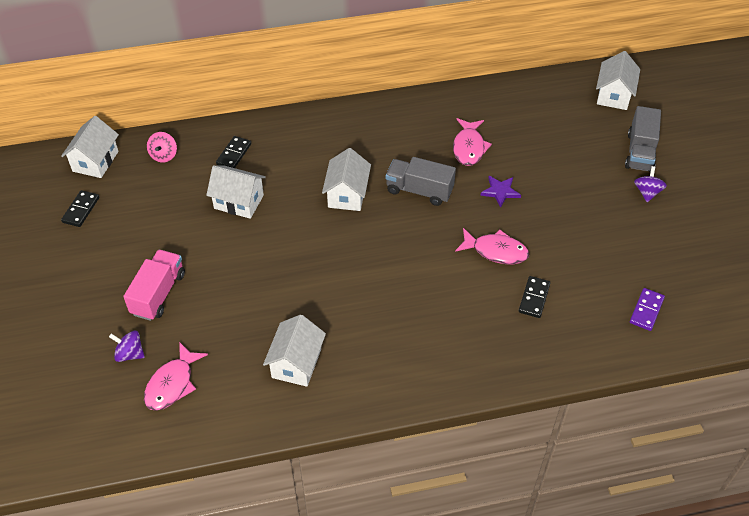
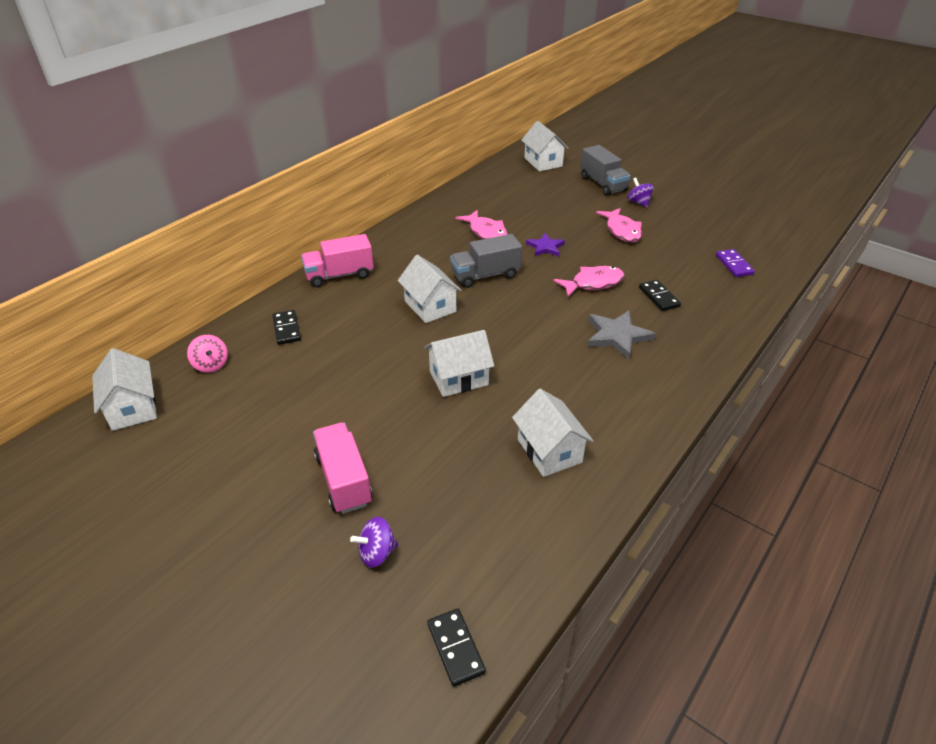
camera: 40 degrees left, 10 degrees down
(81, 210) = (162, 459): black domino -> black domino (455, 648)
(172, 384) = (456, 548): pink fish -> pink fish (622, 231)
(239, 202) = (336, 361): white house -> white house (459, 378)
(314, 126) = (339, 275): none -> pink truck
(454, 310) = (617, 336): none -> grey star

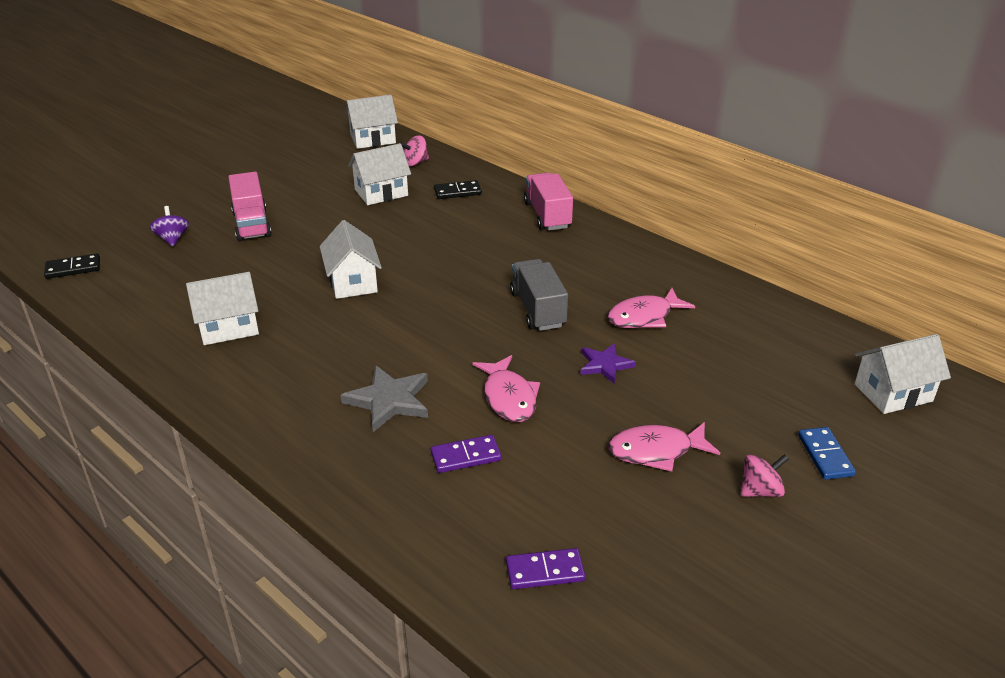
camera: 95 degrees right, 5 degrees down
(344, 480) = (252, 224): pink truck -> pink truck turned 90 degrees clockwise
(430, 306) = (479, 269): white house -> white house (381, 193)
(602, 184) = (825, 455): grey truck -> blue domino
(638, 202) = (760, 490): purple spinning top -> pink spinning top
(659, 297) = (465, 456): black domino -> purple domino

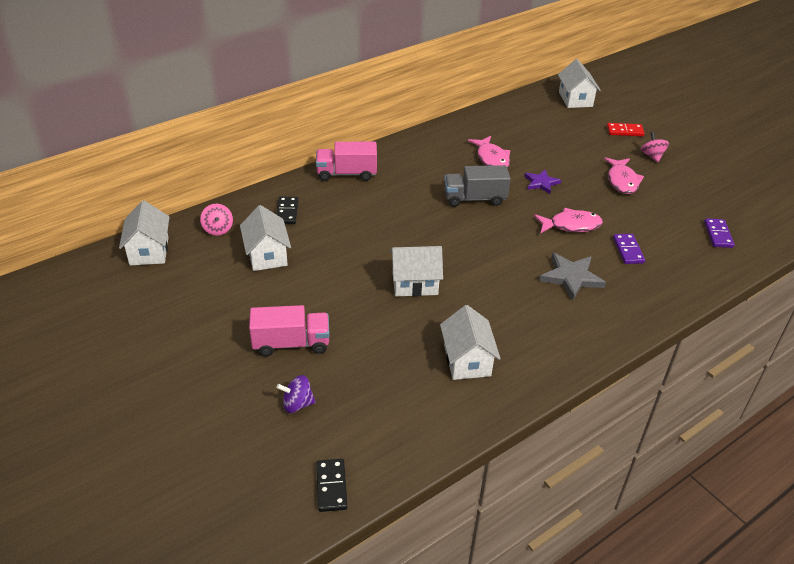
camera: 80 degrees left, 5 degrees up
(825, 455) = (625, 131): blue domino -> red domino

